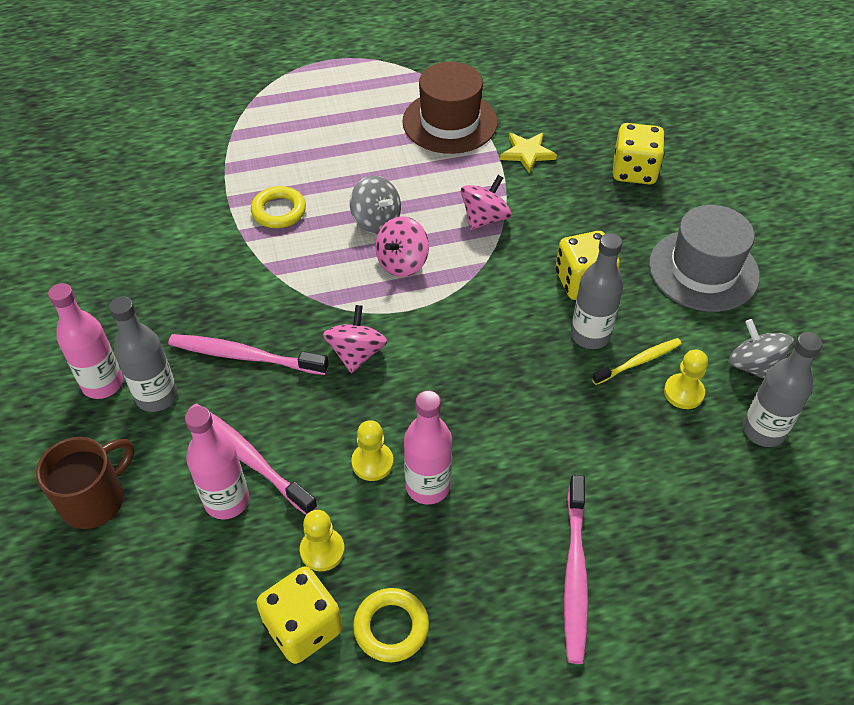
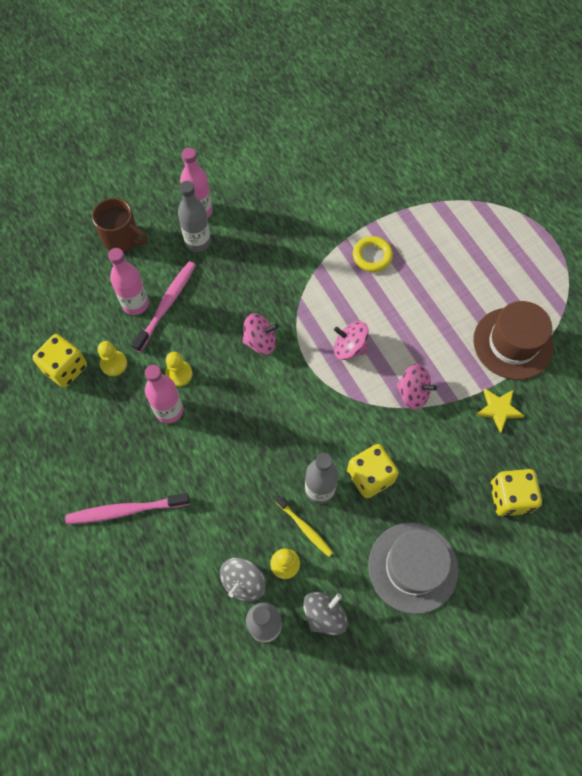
camera: 75 degrees right, 15 degrees up
(245, 356) = (240, 278): pink toothbrush -> none
(376, 221) = (384, 320): grey spinning top -> grey spinning top (243, 582)
(391, 627) = (73, 413): yellow ring -> none

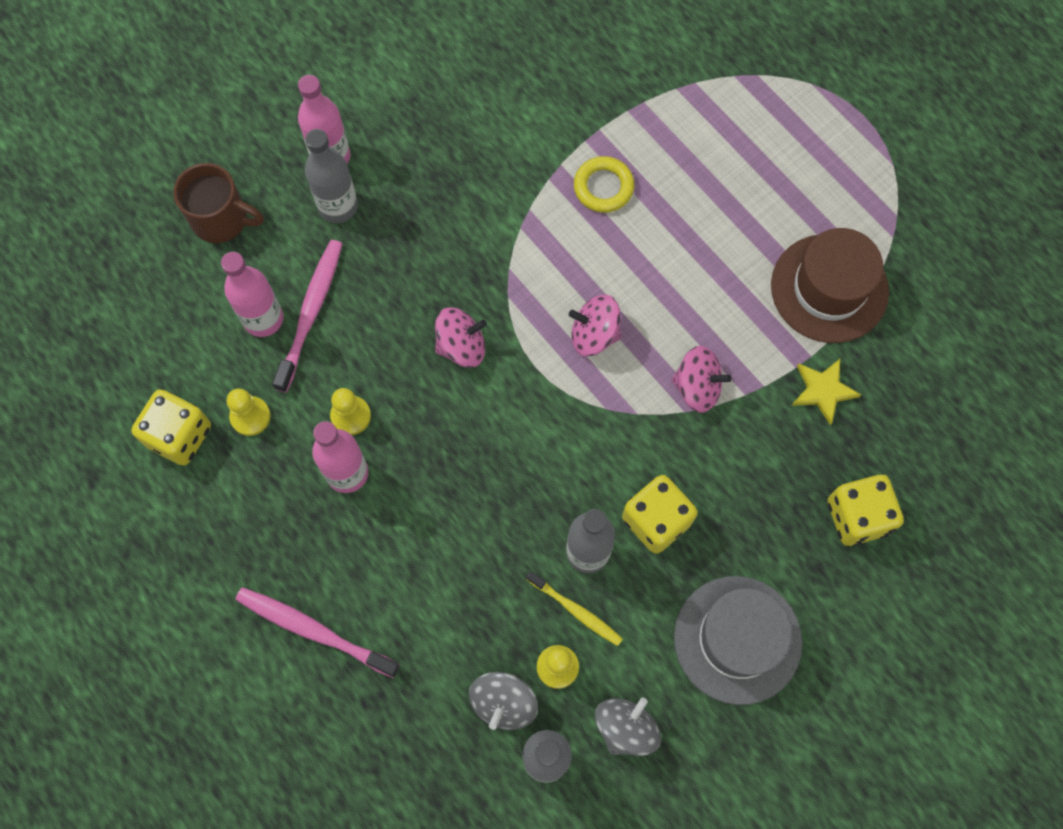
camera: 10 degrees left, 5 degrees up
(126, 510) = (314, 631): pink toothbrush -> pink toothbrush turned 45 degrees clockwise

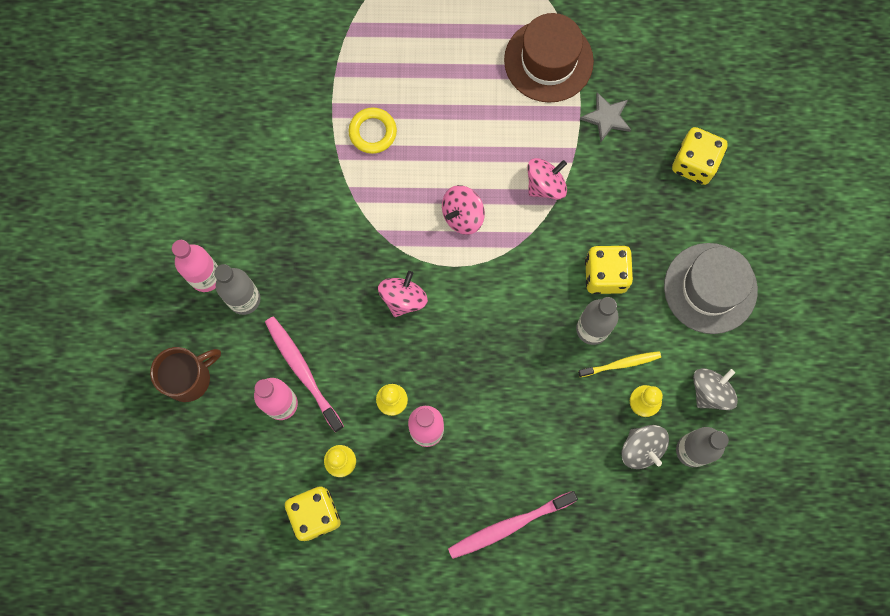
camera: 50 degrees left, 5 degrees up
(625, 728) = (710, 392): grey spinning top -> grey spinning top turned 60 degrees clockwise
(823, 390) = (606, 118): yellow star -> grey star

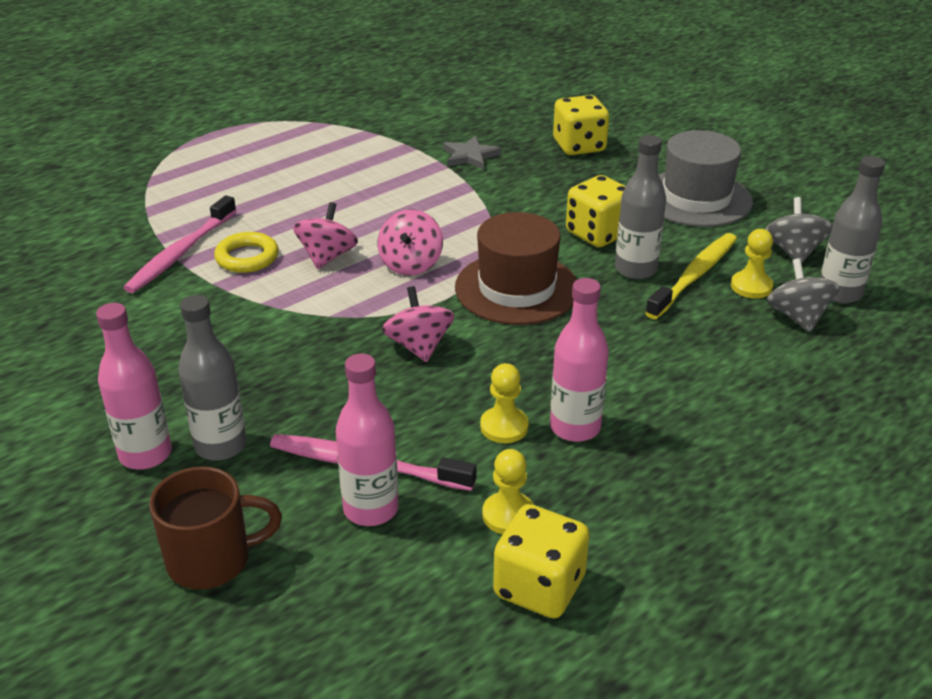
camera: 40 degrees left, 40 degrees down
(189, 378) = (212, 560): brown mug -> brown mug turned 60 degrees clockwise
(509, 525) = (768, 447): pink toothbrush -> pink toothbrush (181, 253)
(545, 185) = (467, 211): pink spinning top -> pink spinning top (327, 257)
(548, 61) = (376, 150): brown hat -> brown hat (517, 288)
(621, 364) = (694, 276): yellow toothbrush -> yellow toothbrush, size x1.58
(641, 449) = (797, 317): grey spinning top -> grey spinning top turned 120 degrees counterclockwise

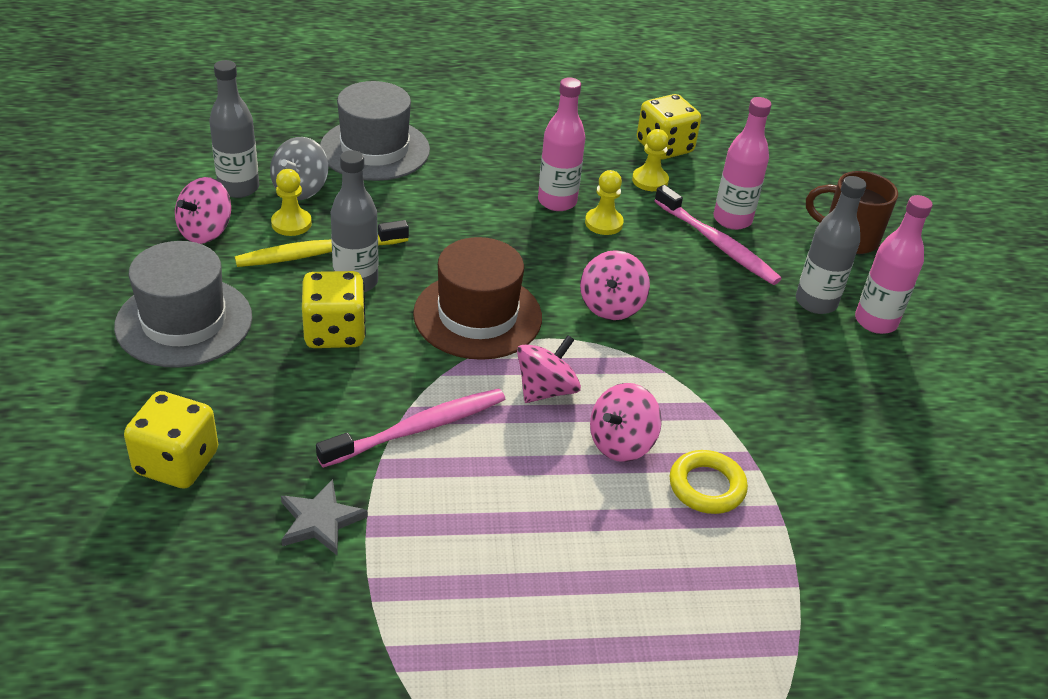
camera: 150 degrees left, 5 degrees up
(181, 253) = (778, 534): pink toothbrush -> pink toothbrush (417, 429)
(793, 251) = (205, 231): grey spinning top -> pink spinning top
(813, 390) = (375, 149): none -> grey hat

